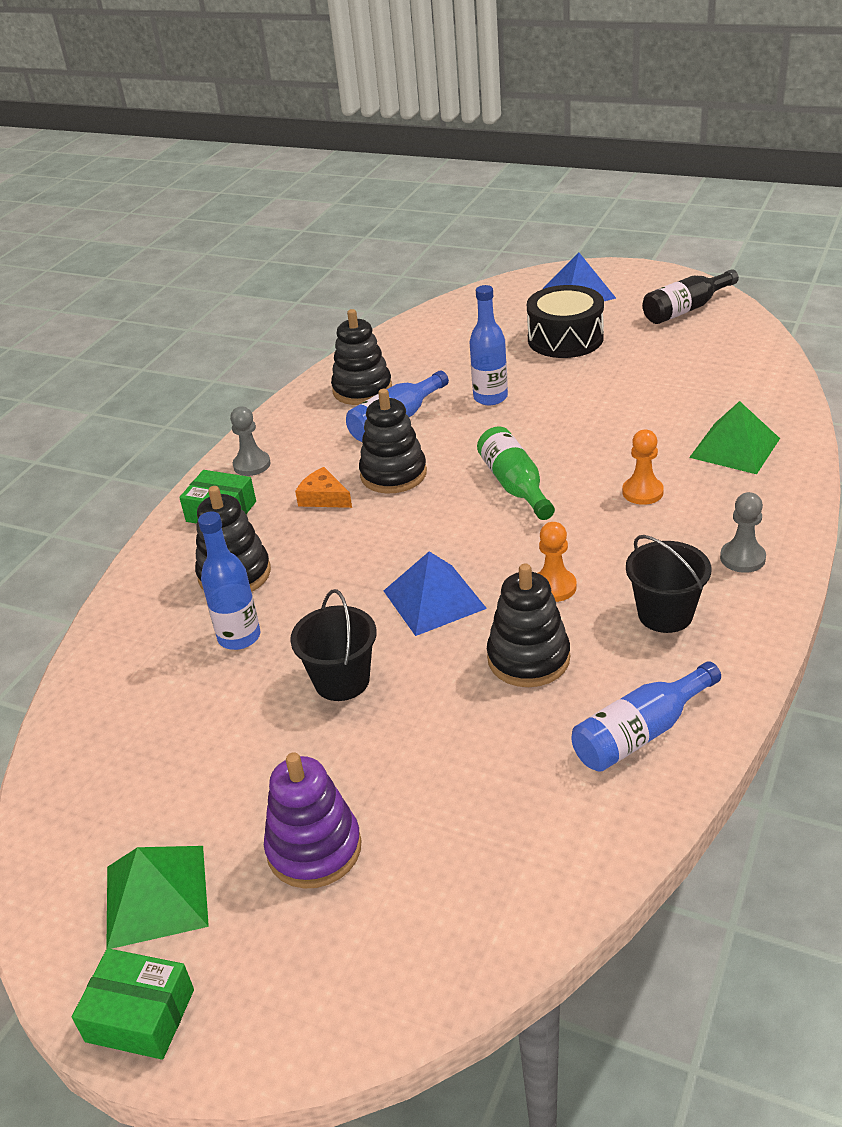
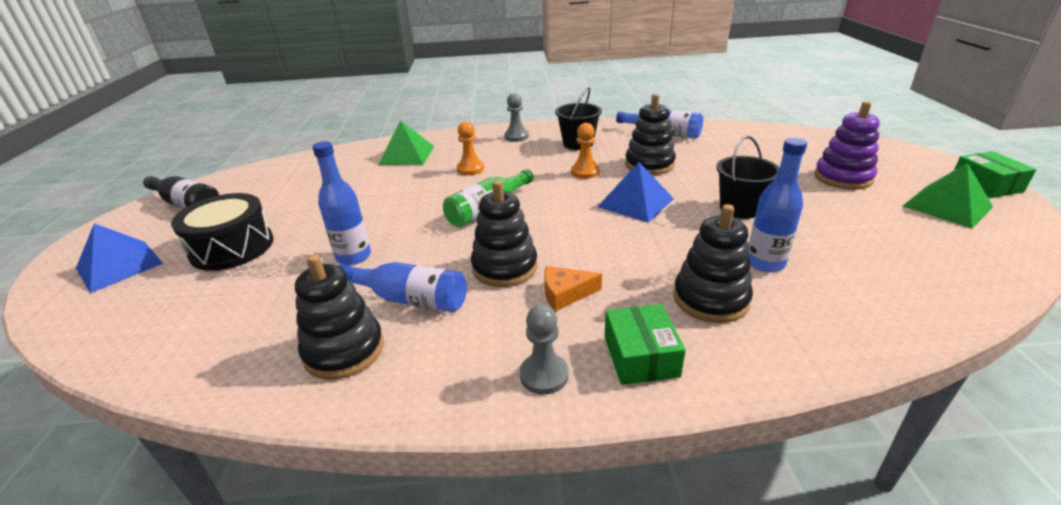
camera: 120 degrees left, 5 degrees down
(323, 498) = (565, 294): orange cheese -> orange cheese turned 75 degrees clockwise

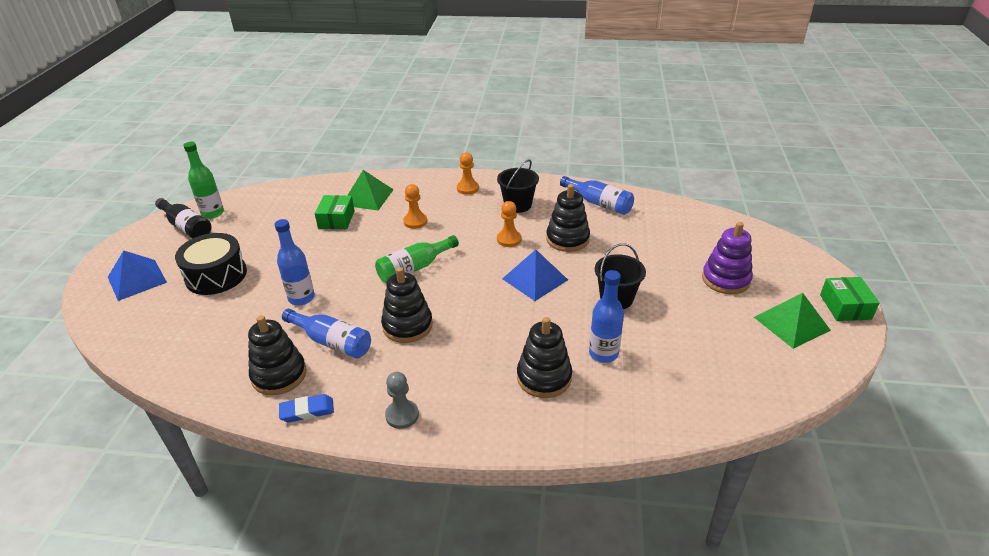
camera: 10 degrees right, 5 degrees up
(220, 188) = (213, 213): none -> green bottle
(399, 392) = (307, 411): none -> blue eraser
(516, 137) = (467, 188): grey pawn -> orange pawn
(565, 294) = (442, 355): orange cheese -> none
(640, 356) = (471, 413): green box -> green box (336, 219)

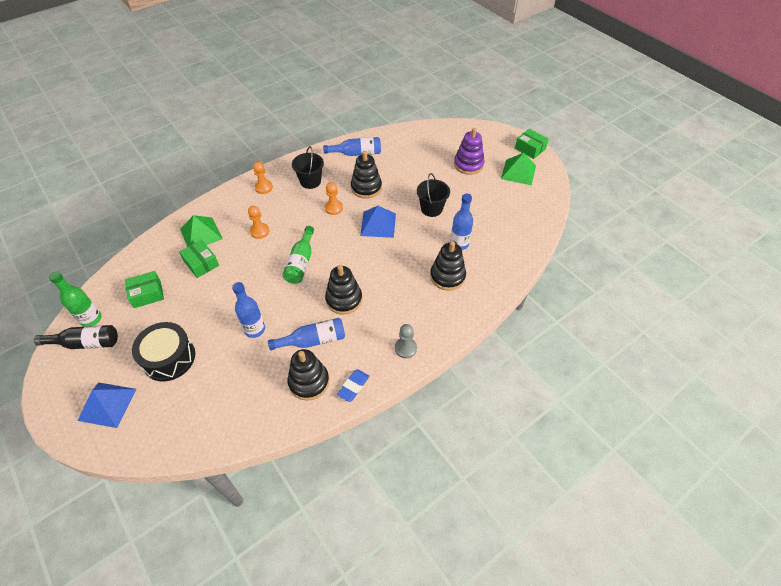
camera: 45 degrees left, 15 degrees up
(269, 218) = (147, 294): none -> green box

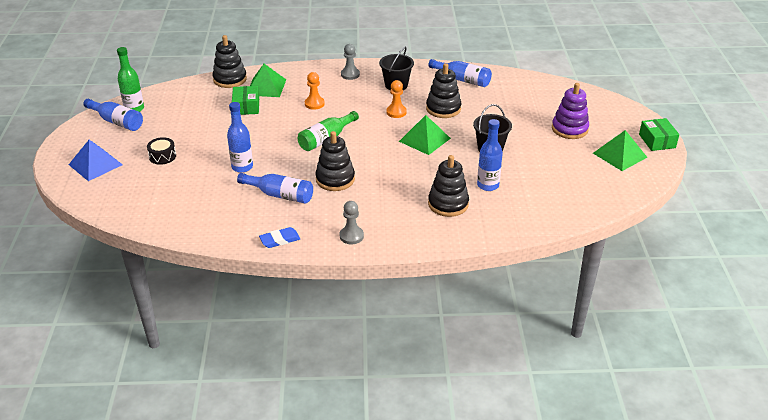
camera: 35 degrees right, 15 degrees down
(86, 343) = (117, 122): black bottle -> blue bottle
(147, 294) = (187, 110): green box -> none
(169, 358) = (162, 156): black drum -> black drum, size x0.54
(263, 187) = (350, 74): orange pawn -> grey pawn
(309, 382) = (248, 220): black stacking toy -> black stacking toy (230, 79)
(378, 224) = (425, 139): blue pyramid -> green pyramid

